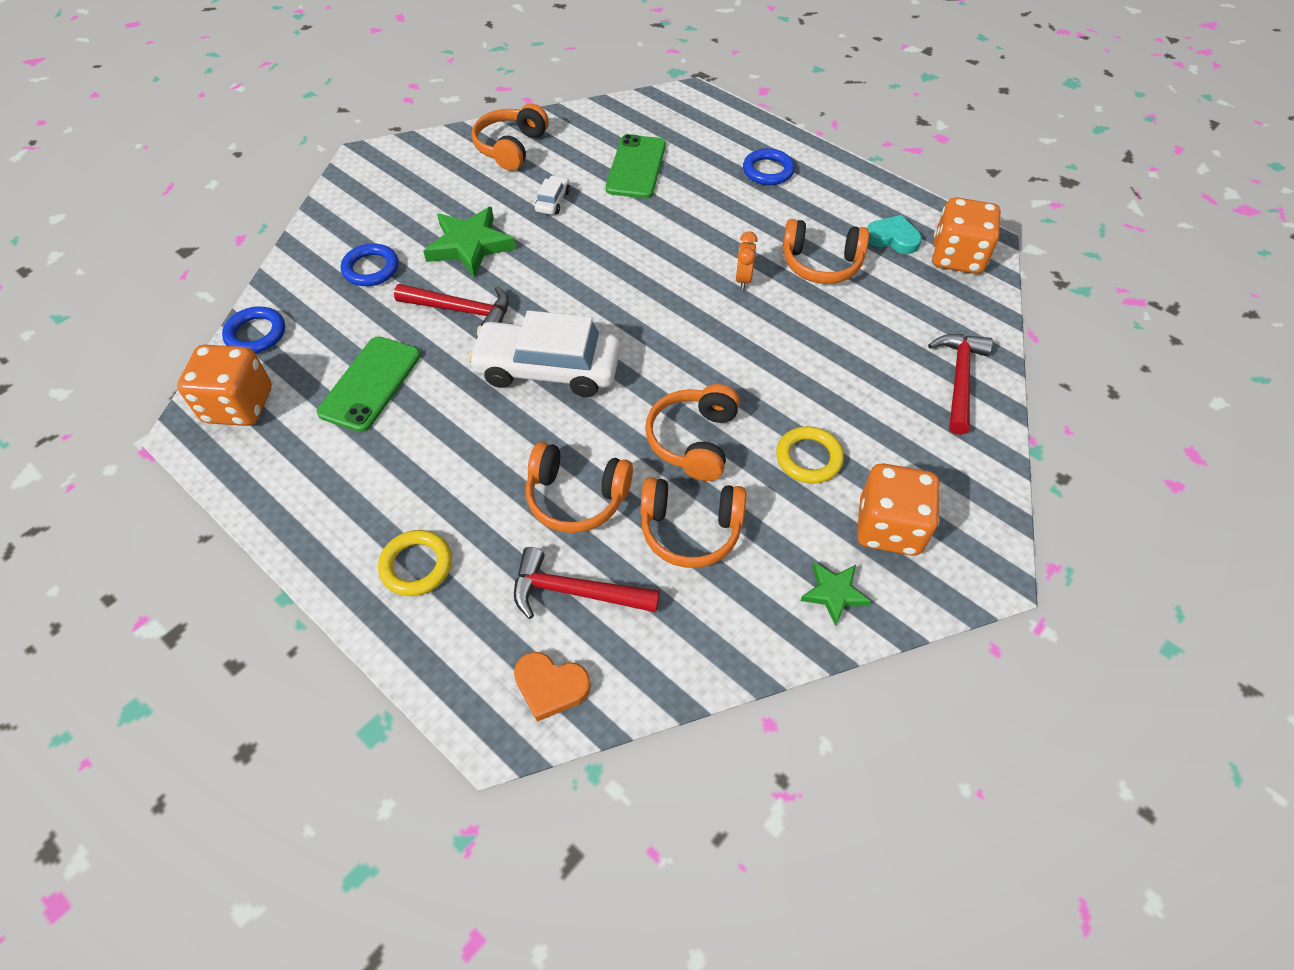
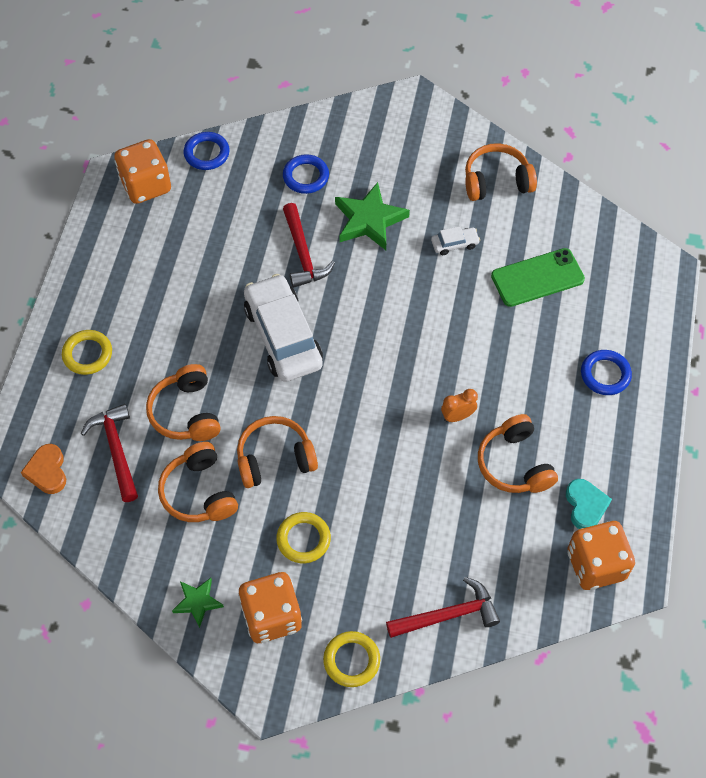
camera: 60 degrees right, 5 degrees up
(370, 383) = (206, 242): green phone -> none
(975, 478) = (351, 660): none -> yellow ring

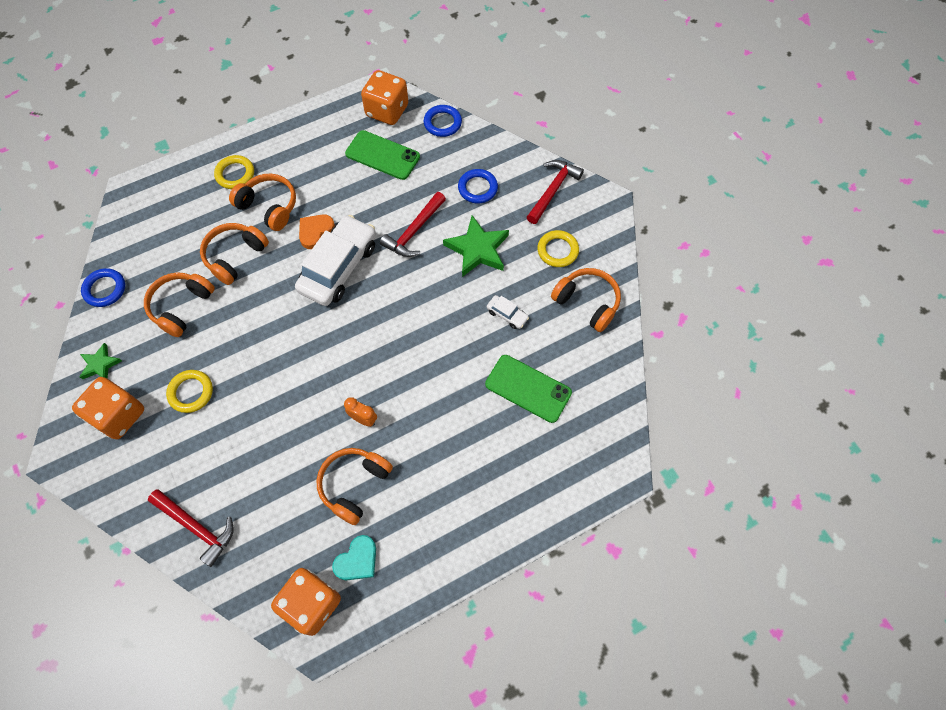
camera: 50 degrees right, 5 degrees up
(47, 471) = (135, 216): orange heart -> orange heart (315, 232)
(116, 450) = (178, 239): red hammer -> red hammer (553, 190)
(194, 222) = (382, 155): none -> green phone
(275, 458) = (240, 331): orange headphones -> orange headphones (269, 207)
(351, 660) = (119, 489): yellow ring -> yellow ring (557, 250)
(605, 374) = (484, 495): blue ring -> blue ring (105, 289)

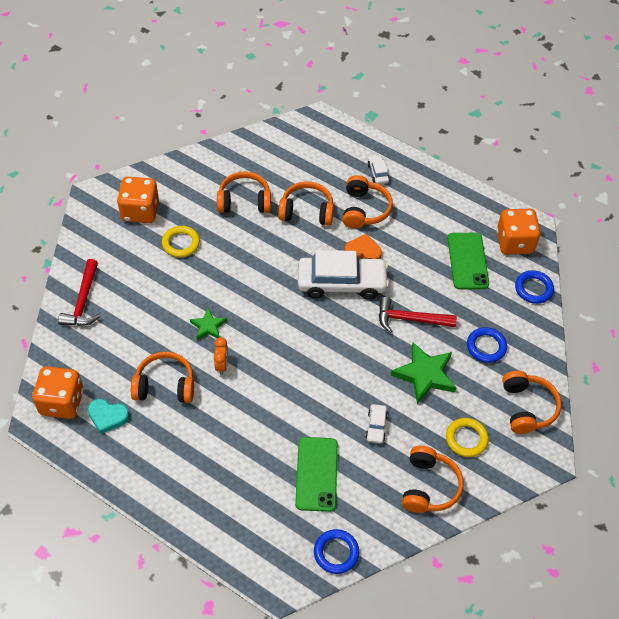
camera: 60 degrees right, 10 degrees down
(100, 364) = (171, 179): green star -> green star (208, 326)
(105, 289) = (230, 149): blue ring -> blue ring (336, 553)
(235, 174) = (378, 173): yellow ring -> white car
(553, 190) = (527, 407): red hammer -> orange headphones

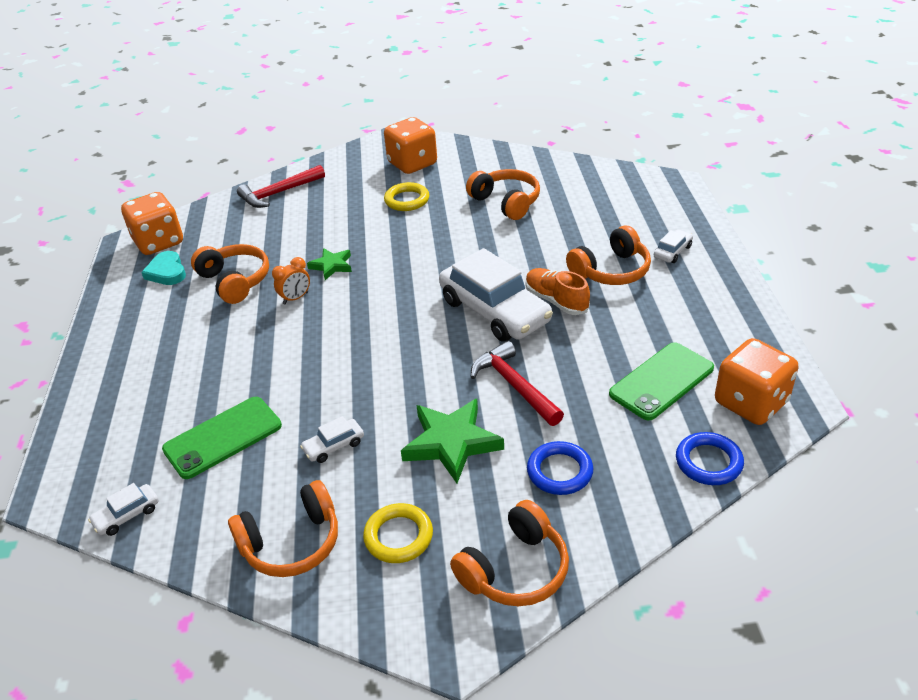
camera: 55 degrees right, 15 degrees down
(306, 211) = (551, 240): orange headphones -> none
(336, 553) = (127, 515): blue ring -> white car
(363, 251) = (556, 301): orange heart -> orange shoe

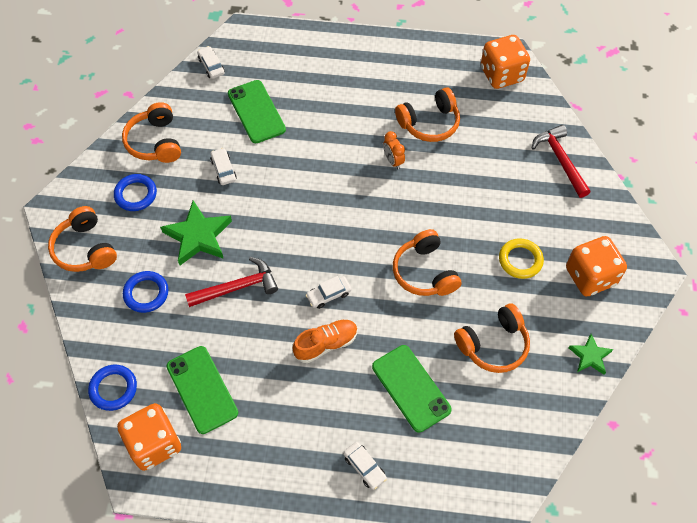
camera: 100 degrees right, 20 degrees up
(167, 272) = (456, 80): turquoise heart -> none
(332, 266) = (430, 189): green star -> green star (590, 356)
(398, 536) = (136, 194): yellow ring -> blue ring
(494, 311) = (328, 295): white car -> white car, size x0.43
(576, 239) = (411, 388): none -> green phone
(611, 271) = (353, 402): orange headphones -> orange headphones (424, 272)

